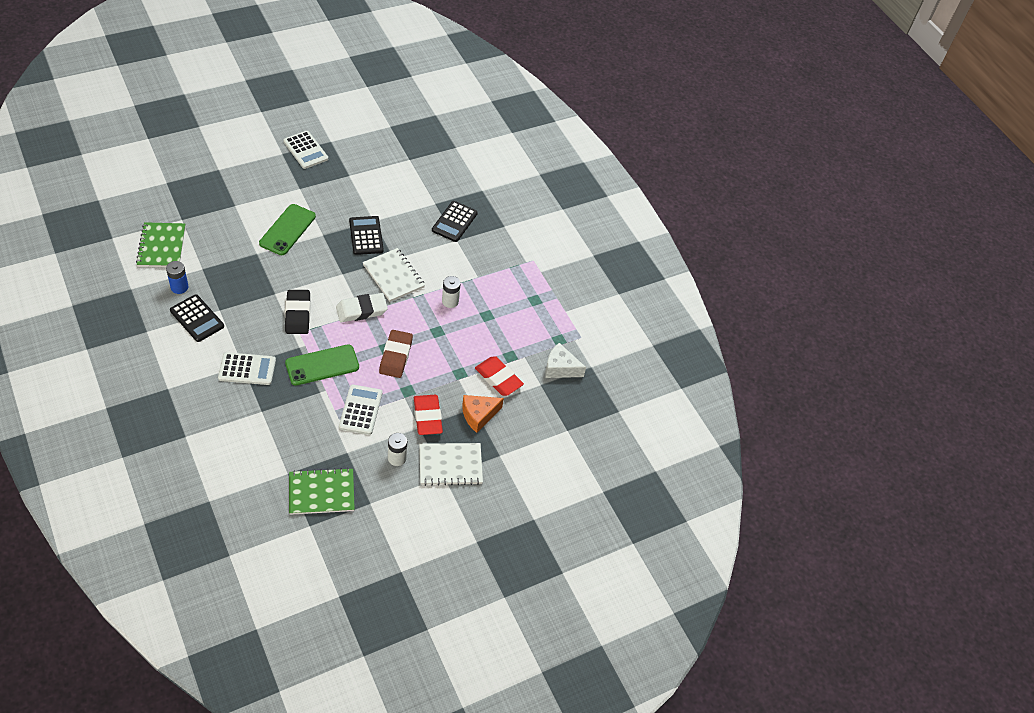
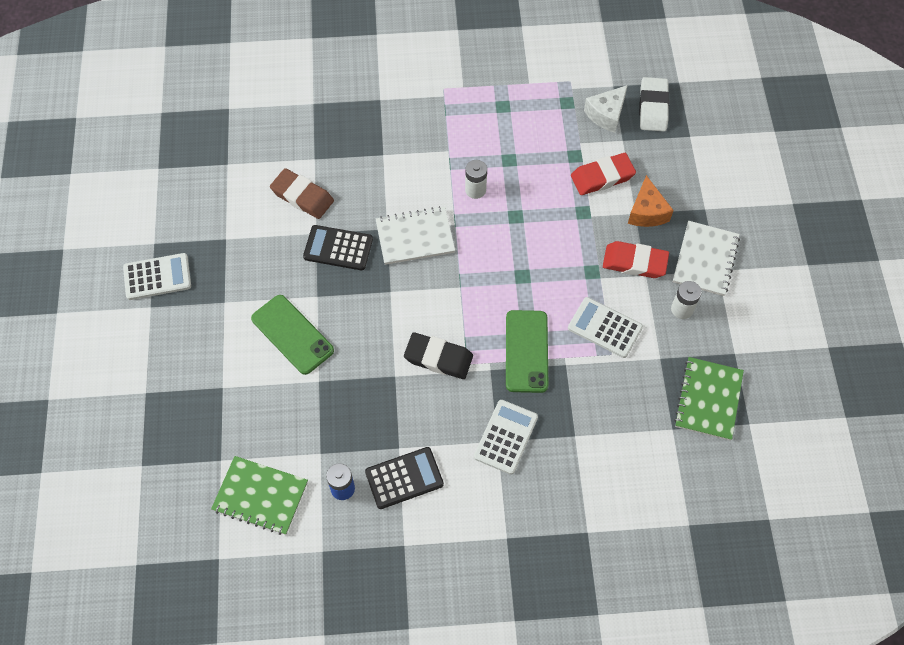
camera: 60 degrees left, 10 degrees up
(361, 310) = (456, 286): white eraser -> white eraser (653, 107)
(396, 356) = (538, 269): brown eraser -> brown eraser (302, 196)
(454, 222) = (353, 147): black calculator -> none

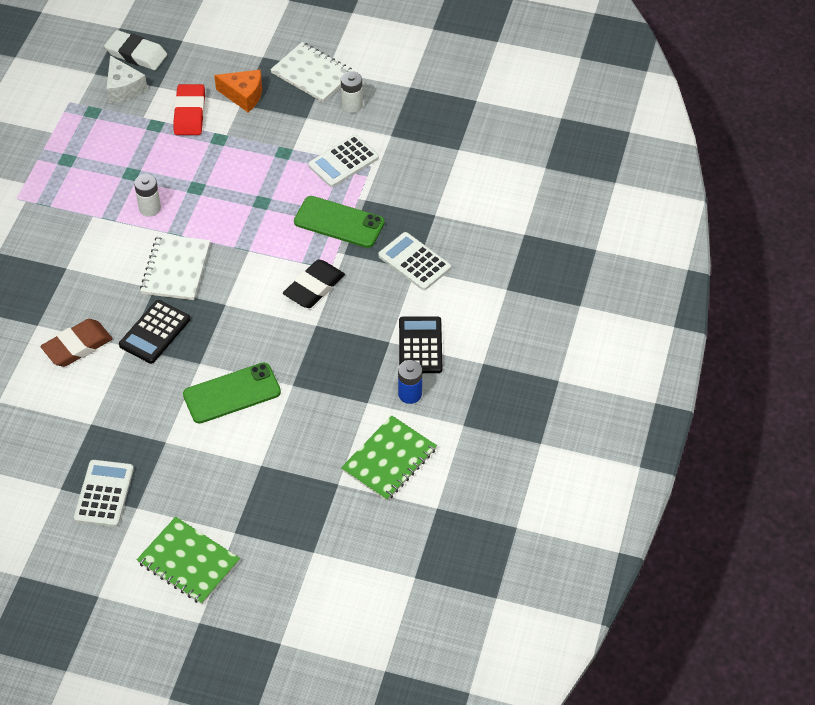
camera: 70 degrees left, 10 degrees down
(634, 262) = (290, 120): red eraser -> none
(708, 399) = (443, 117): green notebook -> green notebook (188, 562)

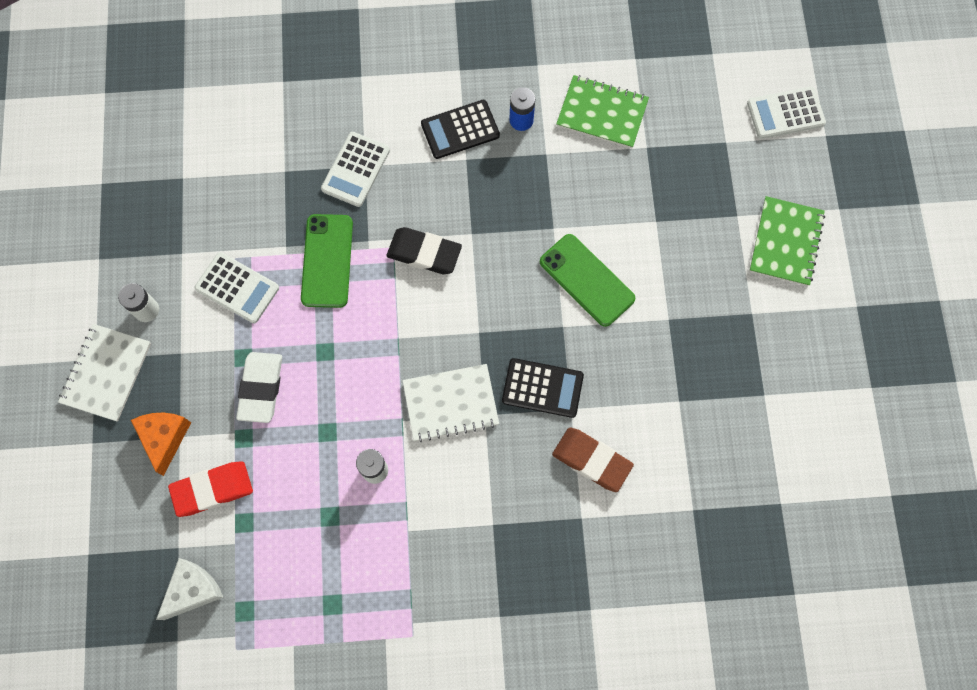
camera: 110 degrees left, 20 degrees up
(104, 494) = (751, 350): white calculator -> white calculator (785, 113)
(136, 54) = (128, 602): white eraser -> white eraser (261, 388)

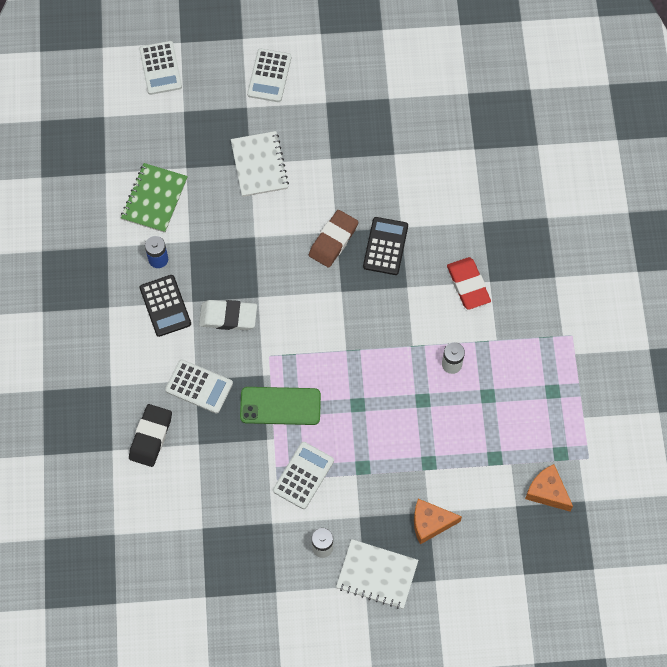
camera: 90 degrees left, 5 degrees down
(193, 590) = (547, 492): white cheese -> orange cheese
(212, 490) = (470, 483): red eraser -> red eraser (468, 285)
(261, 388) = (388, 451): white eraser -> white eraser (228, 317)
(424, 253) = (274, 332): black eraser -> black eraser (150, 437)
(450, 403) = (398, 311): white notebook -> white notebook (259, 165)
(587, 280) = (298, 213): green phone -> none
(592, 460) = (440, 214): brown eraser -> brown eraser (333, 240)
(785, 242) = (269, 76): green notebook -> white calculator

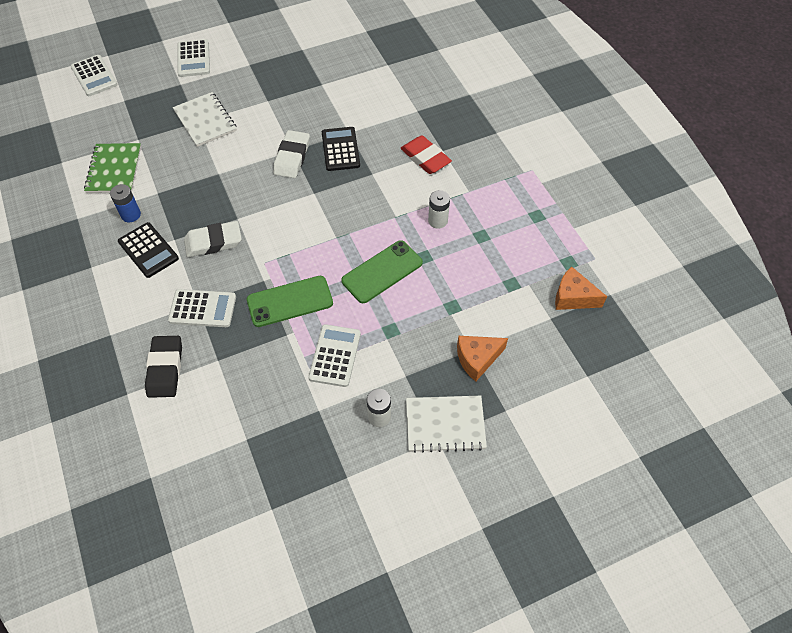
camera: 20 degrees left, 10 degrees down
(333, 240) = (292, 157): brown eraser -> white eraser
(376, 403) = (382, 272): none -> green phone

